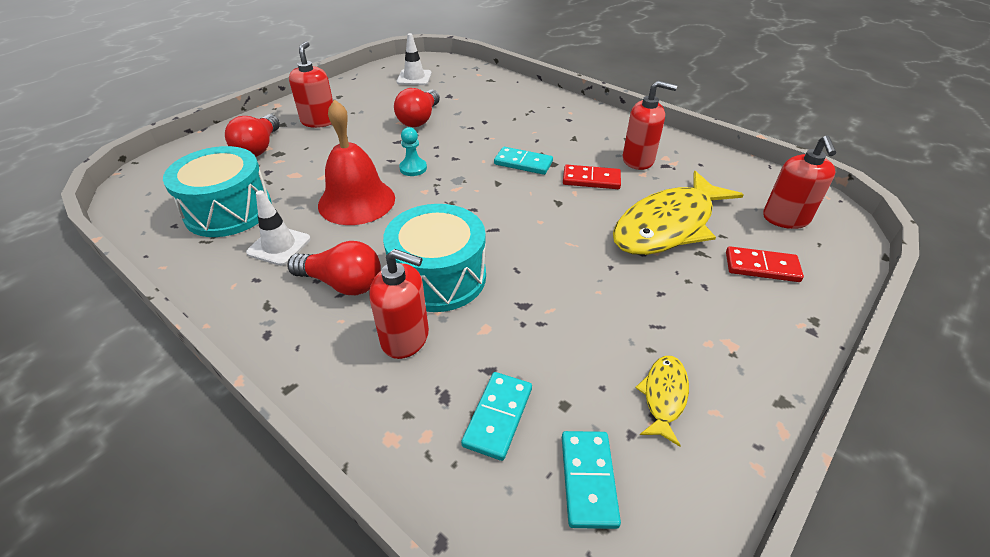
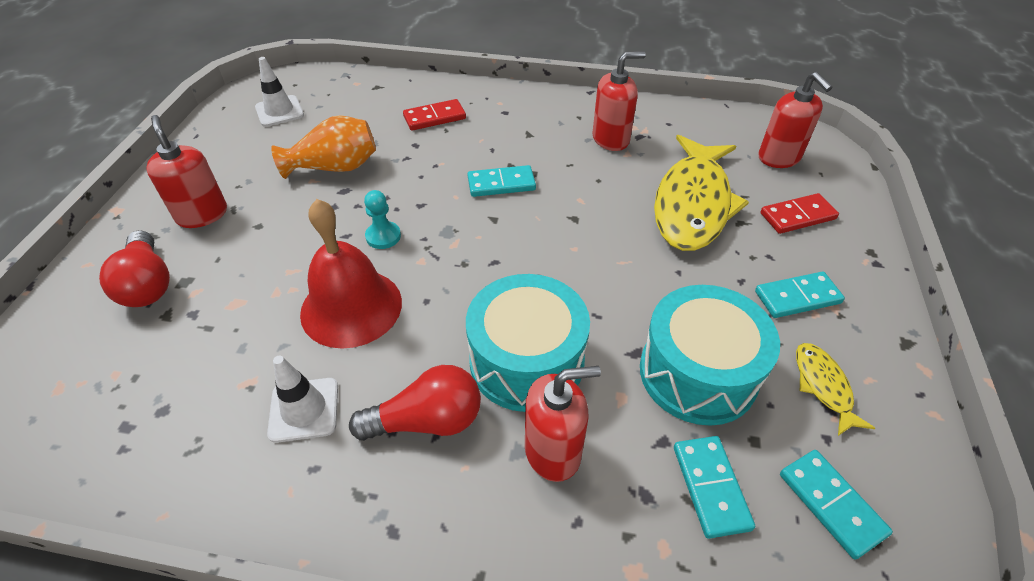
camera: 30 degrees left, 5 degrees up
(228, 210) = (187, 392): turquoise drum -> turquoise drum (698, 373)
(419, 119) = (335, 167): red light bulb -> orange vase
(591, 180) = (585, 179): red domino -> red domino (434, 117)
(702, 324) = (797, 297): none -> turquoise domino

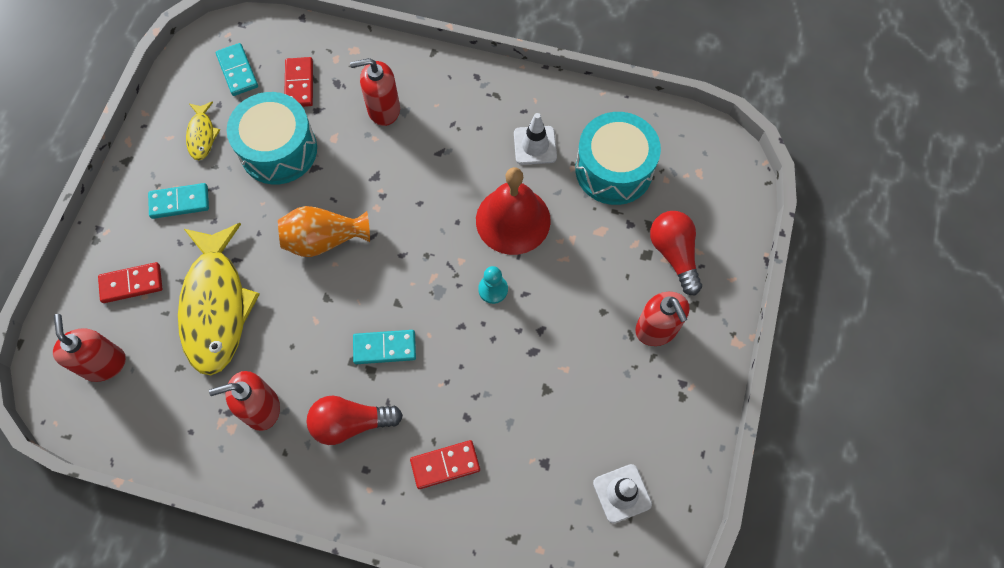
camera: 175 degrees left, 20 degrees up
(335, 167) = (545, 386): orange vase -> orange vase (324, 240)
(427, 421) = (457, 132): red light bulb -> red light bulb (351, 423)
(526, 361) = (390, 167): turquoise drum -> turquoise drum (614, 169)
(693, 204) = (216, 306): yellow fish -> yellow fish turned 150 degrees clockwise
(710, 487) = (299, 84): turquoise domino -> red domino

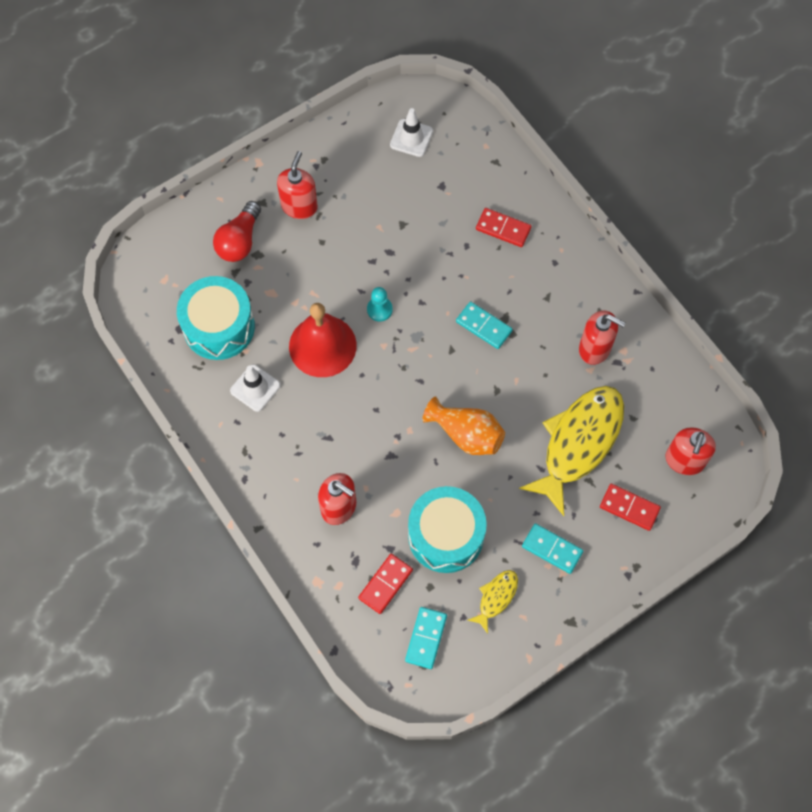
camera: 140 degrees left, 0 degrees up
(351, 423) = (543, 296): red light bulb -> none

